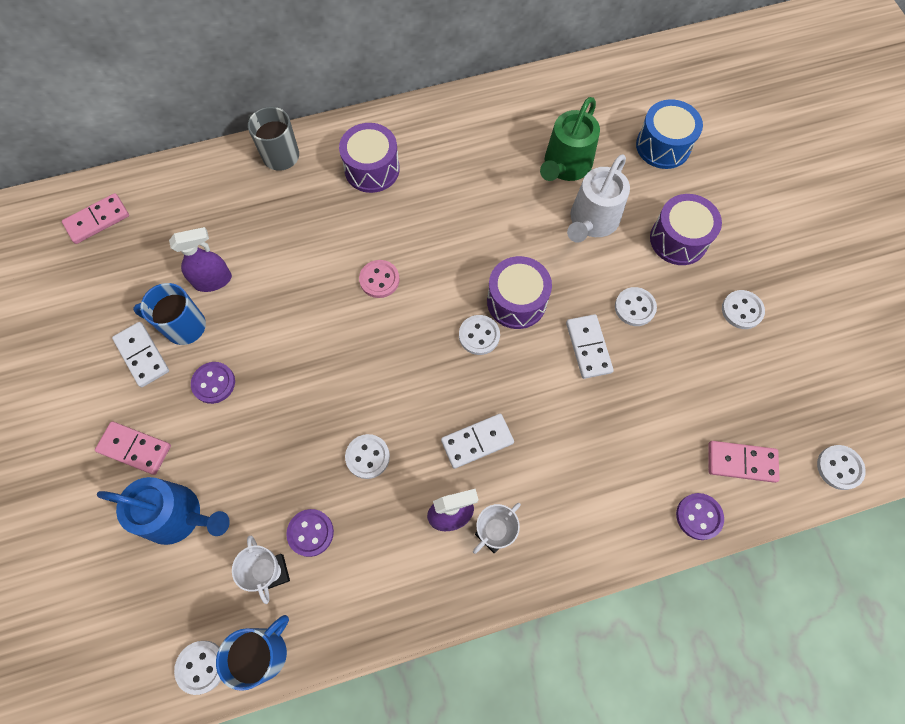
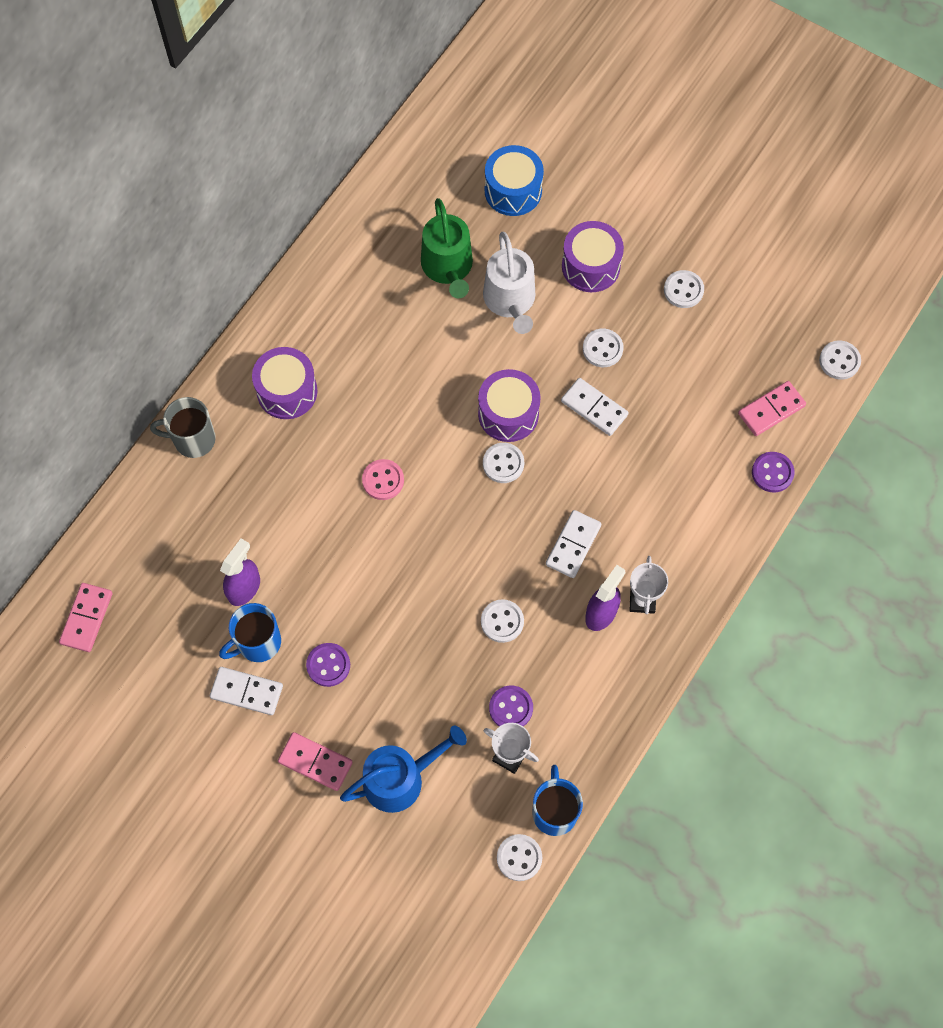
camera: 40 degrees left, 0 degrees up
(135, 448) = (315, 762): pink domino -> pink domino turned 45 degrees clockwise

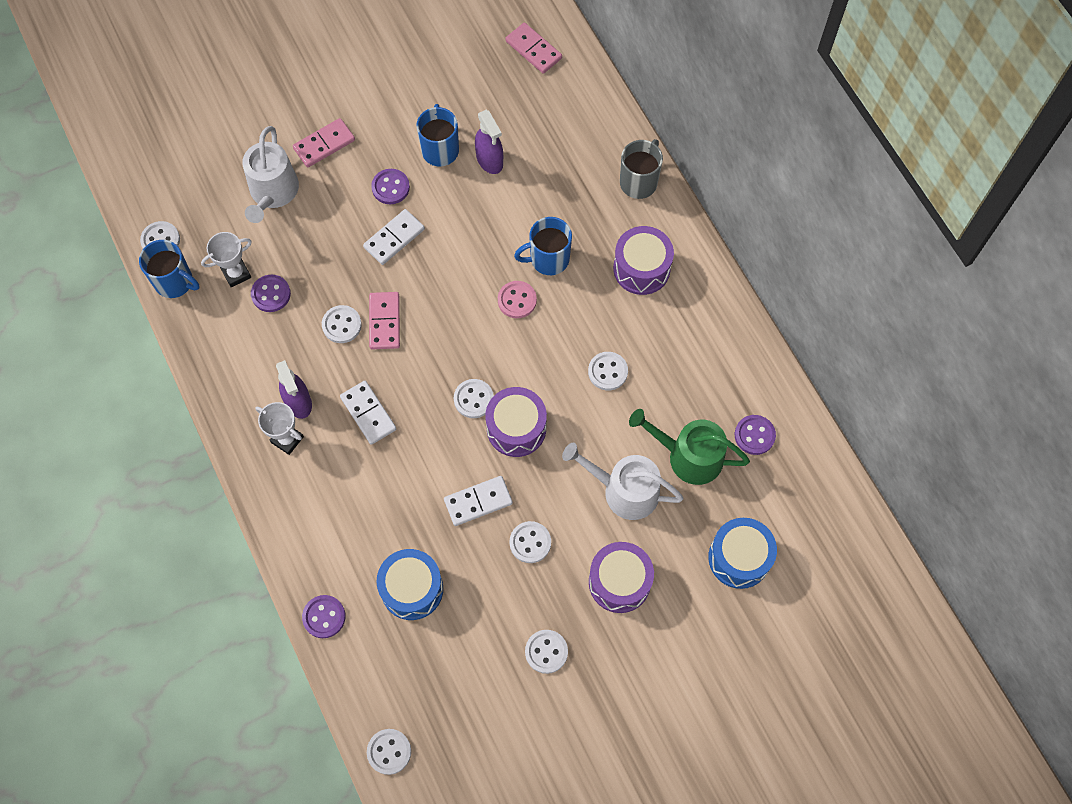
camera: 120 degrees right, 0 degrees up
(246, 691) = (407, 125): white domino -> white domino (394, 238)
(323, 476) = (548, 259): none -> blue mug
(397, 227) = (754, 435): none -> purple button
(400, 779) = (273, 192): blue watering can -> white watering can
(408, 368) = (607, 372): none -> white button
(702, 418) = (412, 589): none -> blue drum
(771, 409) = (382, 655): pink domino -> pink domino (385, 322)

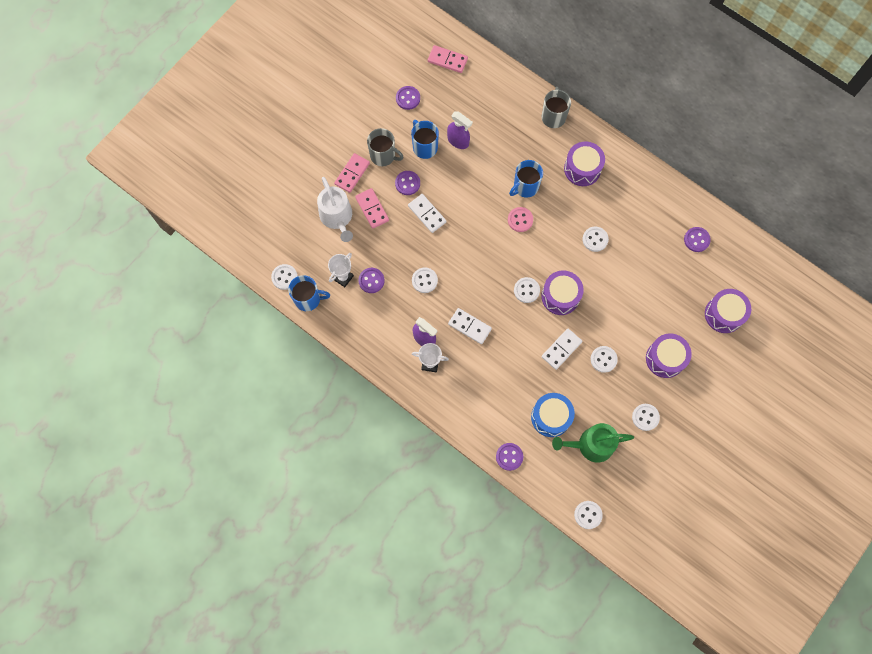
camera: 25 degrees left, 5 degrees up
(378, 138) = (383, 156): none -> grey mug
(385, 322) = (449, 267): pink domino -> pink domino (372, 209)
(394, 238) = (427, 214): white domino -> white domino turned 60 degrees counterclockwise
(453, 78) = (408, 98): none -> purple button
(624, 491) = (640, 305): white watering can -> none
(688, 456) = (666, 269): green watering can -> green watering can (591, 445)
(739, 558) = (723, 314): blue drum -> purple drum

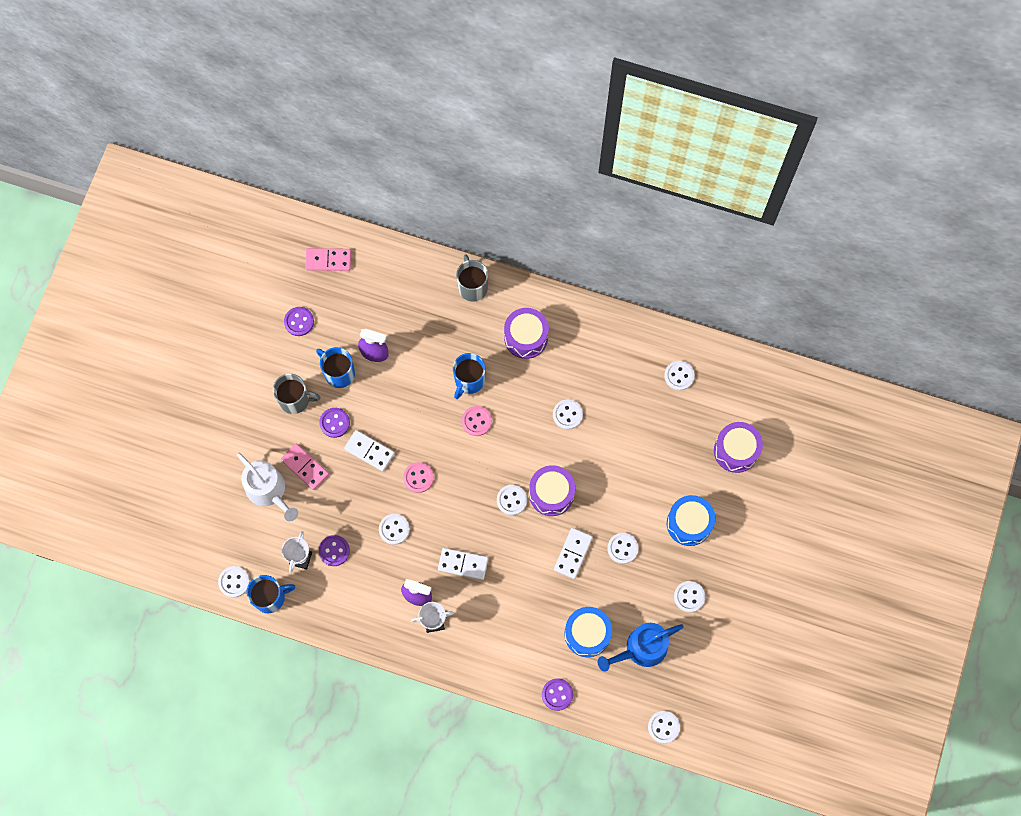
camera: 20 degrees left, 0 degrees up
(352, 174) = (267, 433): pink domino -> none
(458, 247) = (418, 478): none -> pink button
(591, 445) = (641, 649): green watering can -> blue watering can
(665, 358) = (689, 523): purple drum -> blue drum
(696, 240) = (679, 376): purple button -> white button

